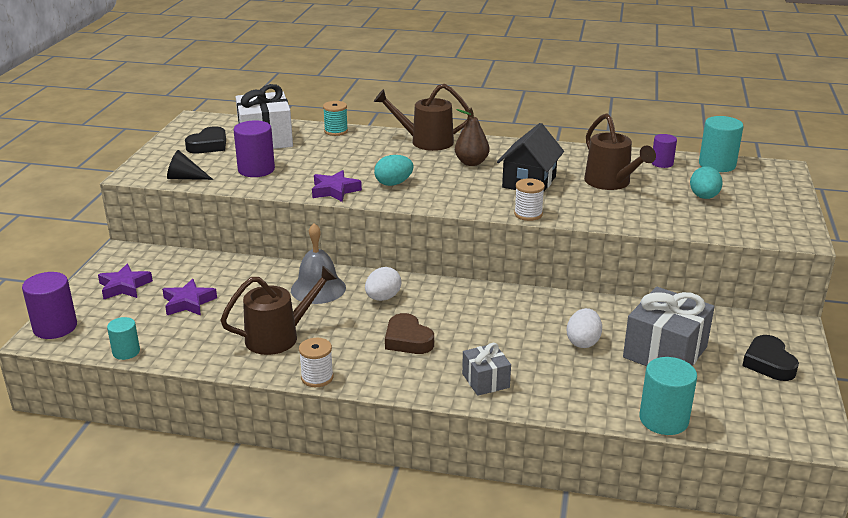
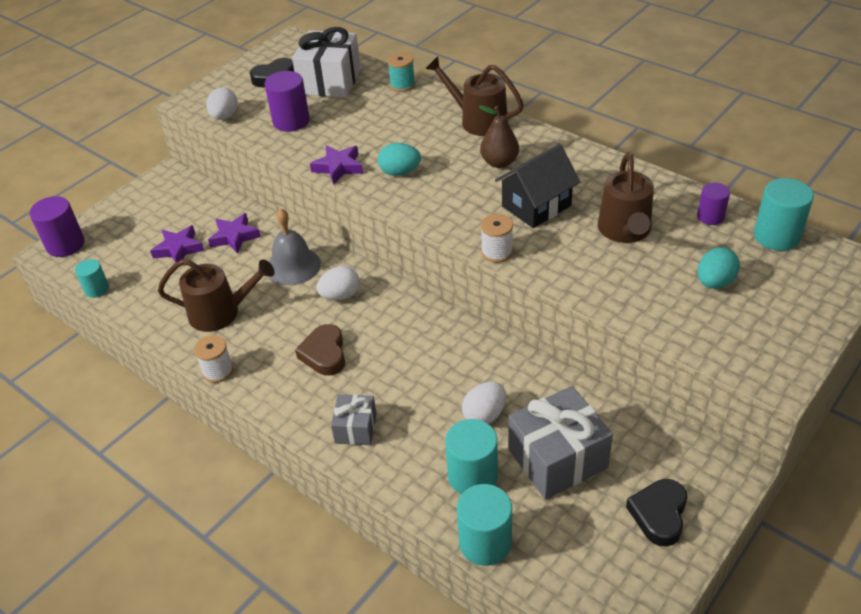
camera: 30 degrees right, 15 degrees up
(124, 286) = (143, 215): purple star -> purple star (234, 237)
(185, 178) = (224, 117): black cone -> white egg
(612, 382) = (472, 476): none -> turquoise cylinder

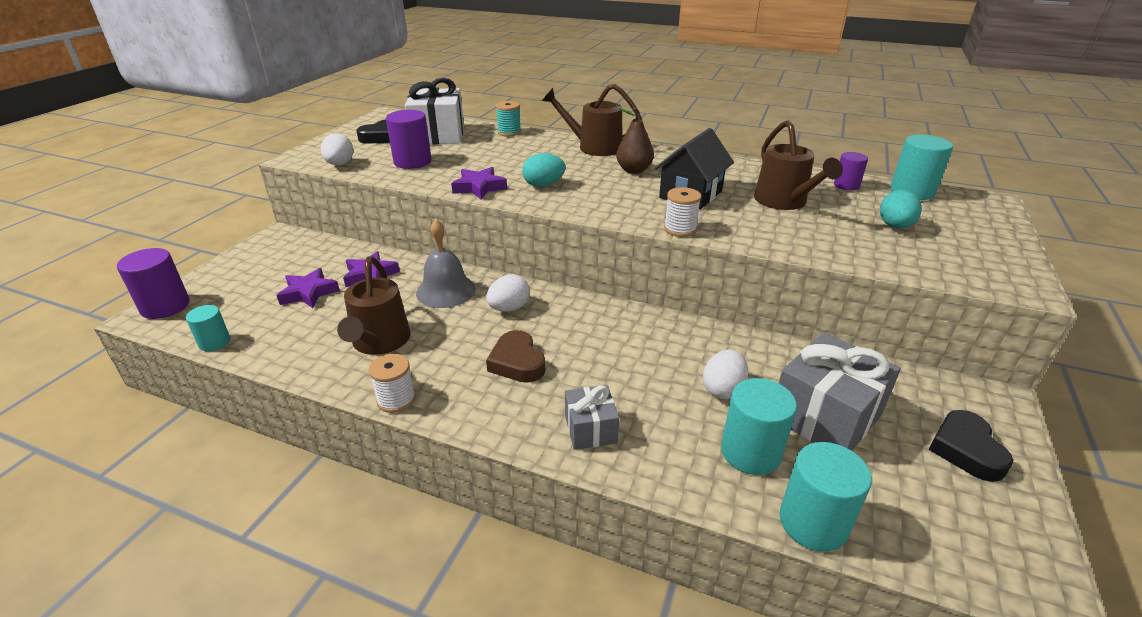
camera: 20 degrees left, 10 degrees down
(221, 312) = (379, 342): brown watering can -> brown watering can turned 105 degrees clockwise

